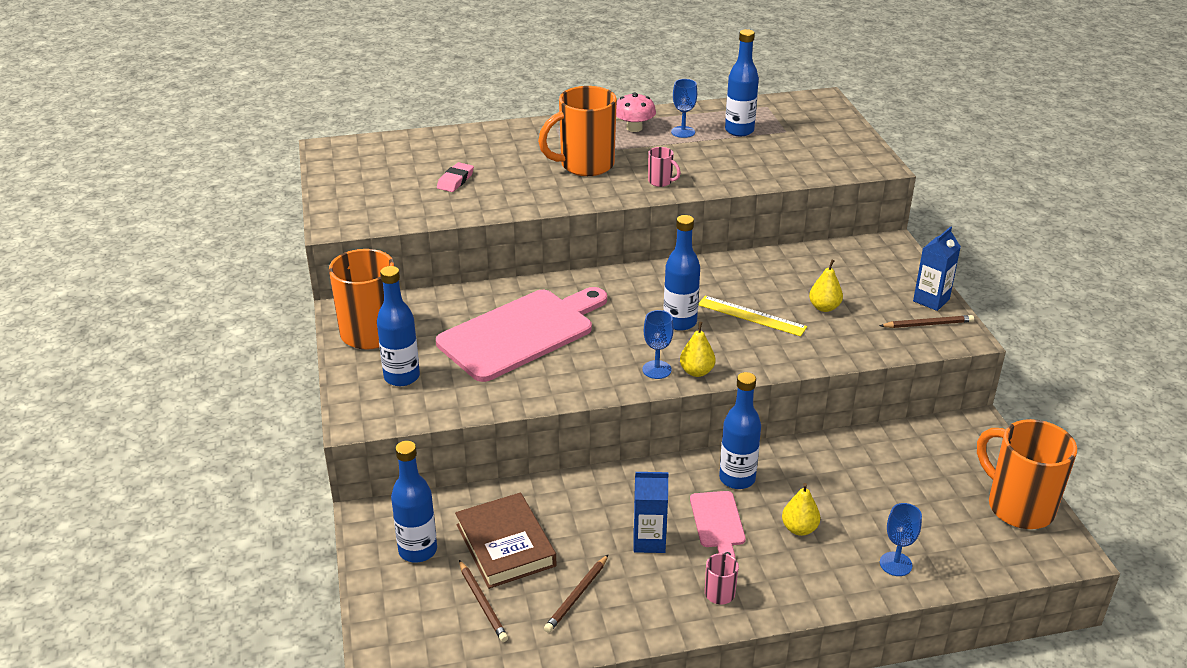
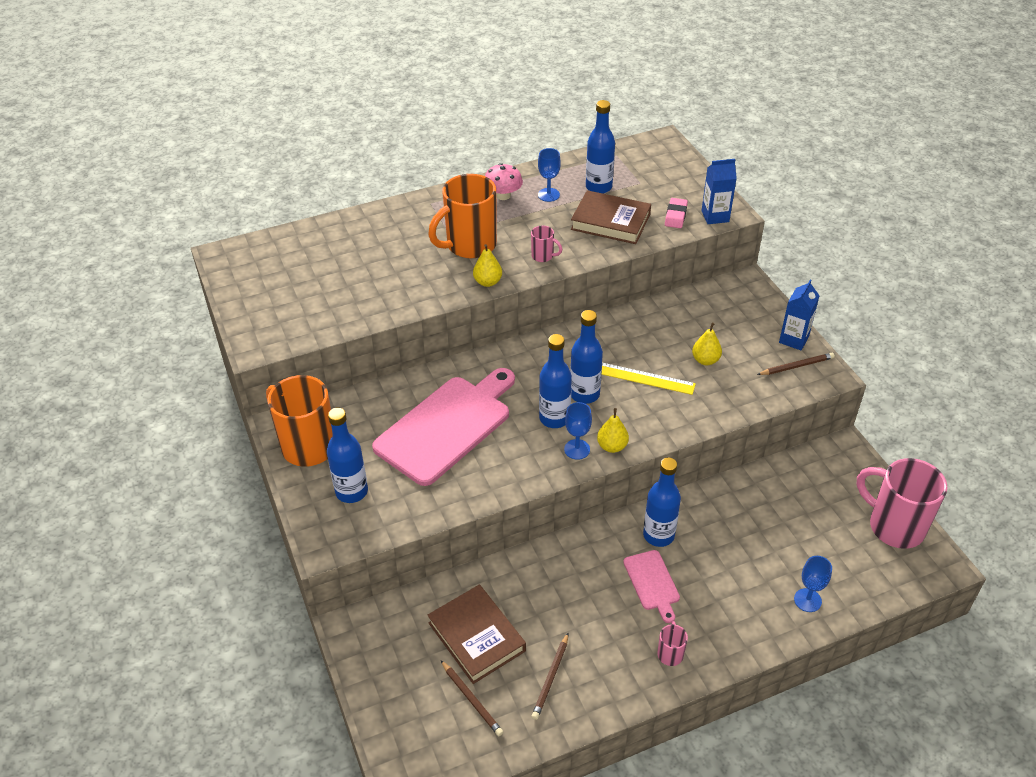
camera: 10 degrees left, 10 degrees up
(418, 550) = (401, 655): blue bottle -> blue bottle (554, 418)
(455, 180) = (354, 279): pink eraser -> pink eraser (675, 216)
(649, 541) = (599, 612): blue carton -> blue carton (715, 216)
(743, 160) = (610, 222): none -> brown book
(799, 529) = (721, 578): yellow pear -> yellow pear (487, 282)
(1018, 506) = (894, 526): orange mug -> pink mug

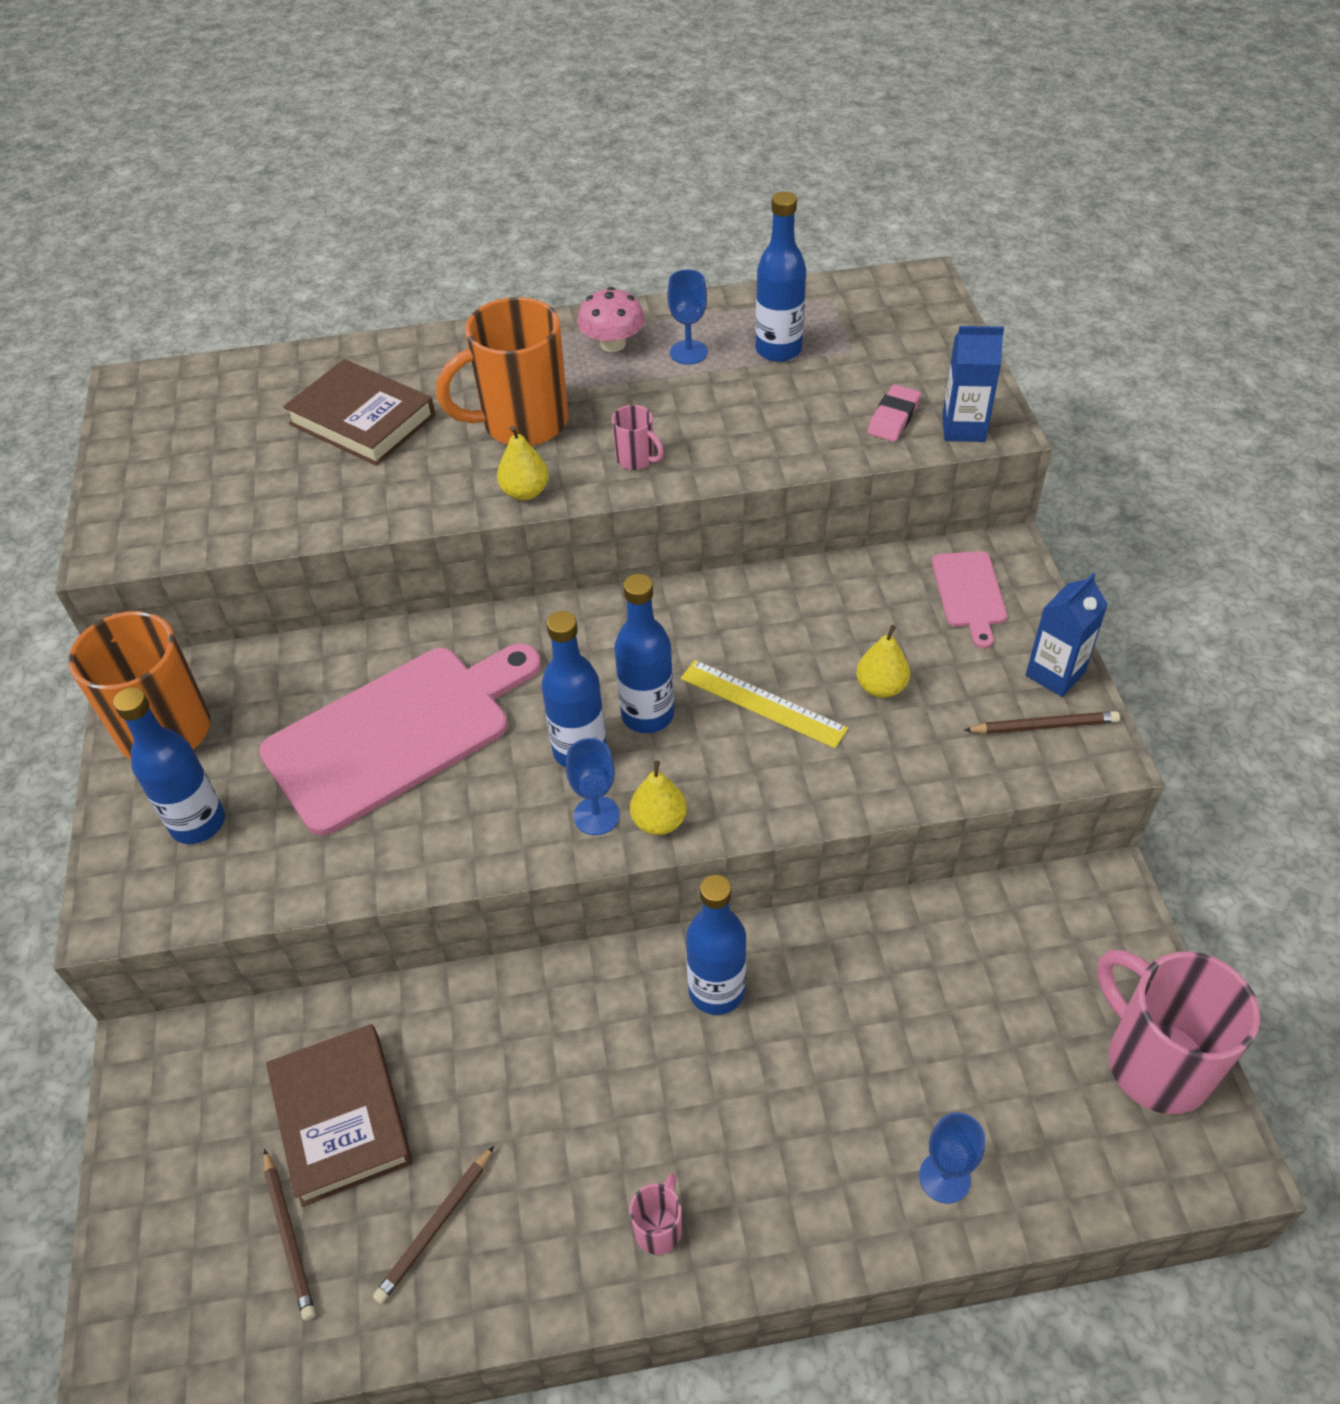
camera: 15 degrees right, 5 degrees up
(610, 222) = (775, 413): brown book -> brown book (362, 419)
(652, 583) = (674, 1080): pink cutting board -> pink cutting board (969, 593)

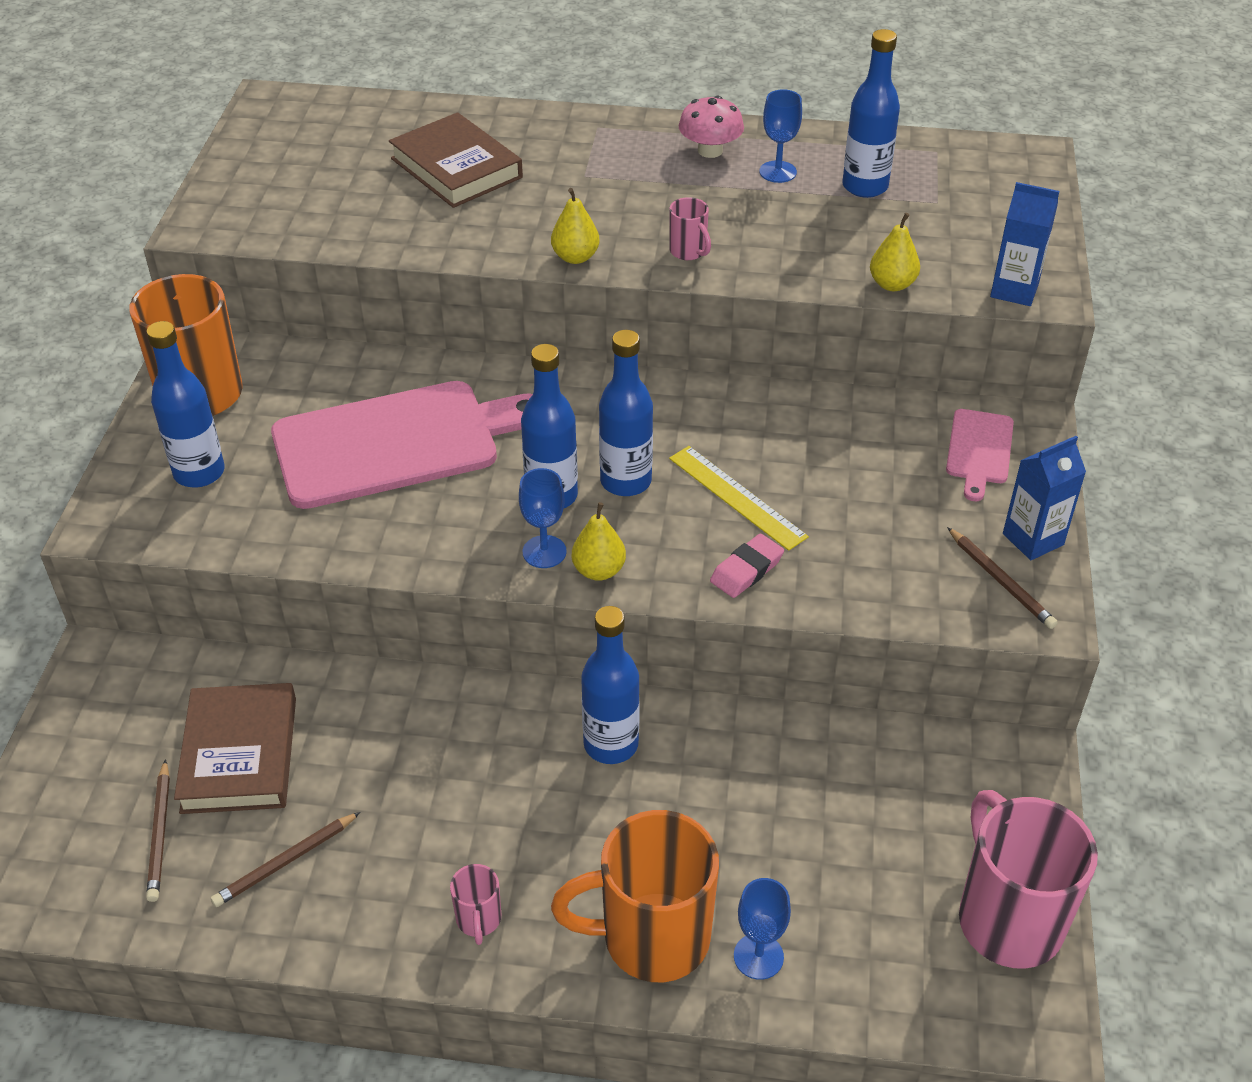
camera: 15 degrees right, 5 degrees down
(521, 423) = (597, 200): orange mug -> orange mug (651, 938)
(659, 1228) = (479, 920): pink mug -> pink mug turned 135 degrees clockwise
(881, 687) = (856, 510): yellow pear -> yellow pear (892, 284)
(893, 418) = (949, 267): pink eraser -> pink eraser (746, 570)
(1043, 726) = (1000, 581): brown pencil -> brown pencil turned 45 degrees clockwise

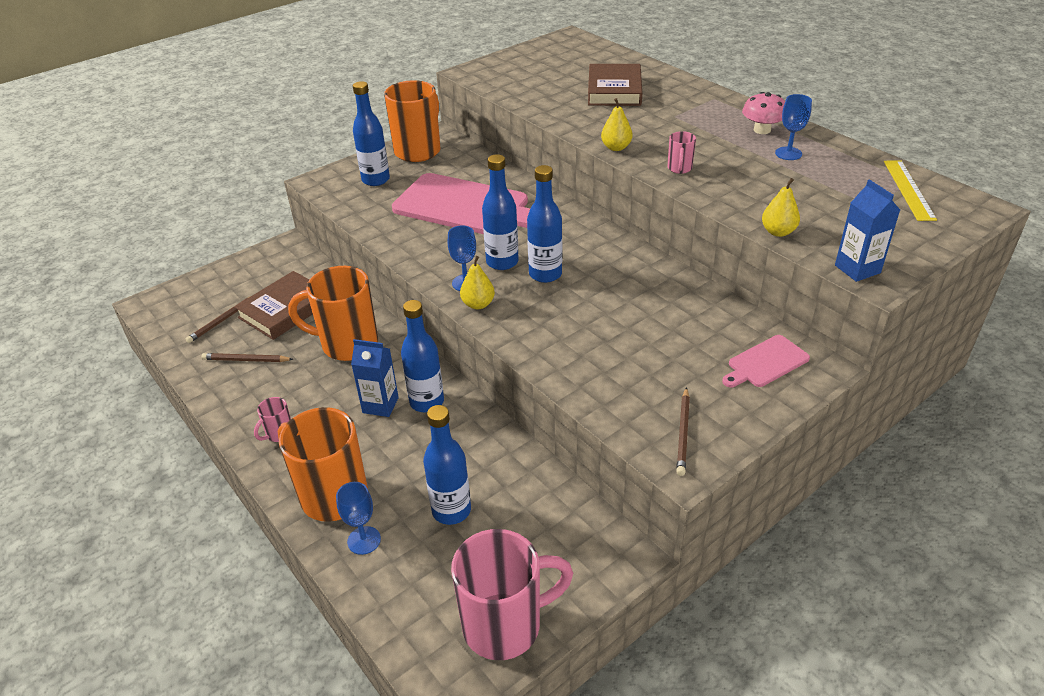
camera: 45 degrees right, 5 degrees down
(404, 742) = (347, 344): none -> orange mug
(736, 497) = (590, 310): yellow ruler -> yellow ruler (908, 189)
(746, 570) = (548, 345): pink eraser -> none
(865, 186) = (834, 180): blue bottle -> blue bottle (451, 510)
(1007, 918) = (505, 625): pink mug -> pink mug turned 45 degrees clockwise
(1033, 539) = (735, 425): blue carton -> blue carton (380, 405)

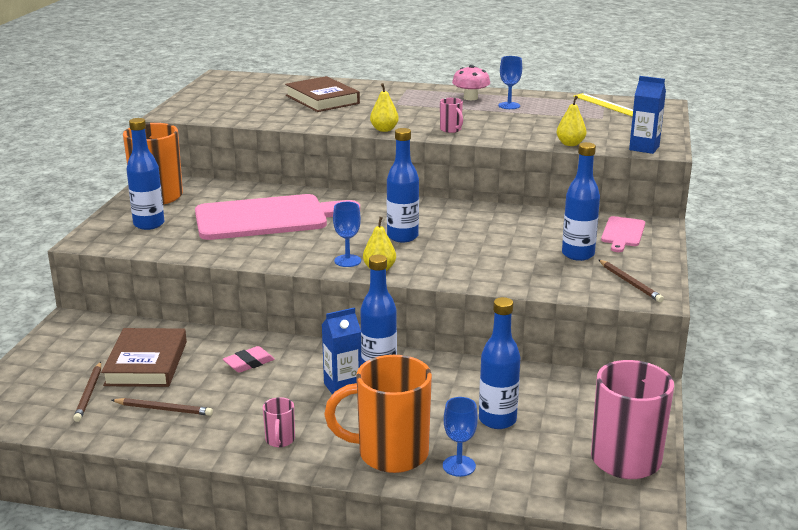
camera: 40 degrees left, 15 degrees down
(246, 360) = (163, 409): brown pencil -> brown pencil turned 135 degrees counterclockwise
(347, 344) = (249, 363): orange mug -> pink eraser
(502, 262) = (356, 240): blue bottle -> blue bottle (578, 254)

